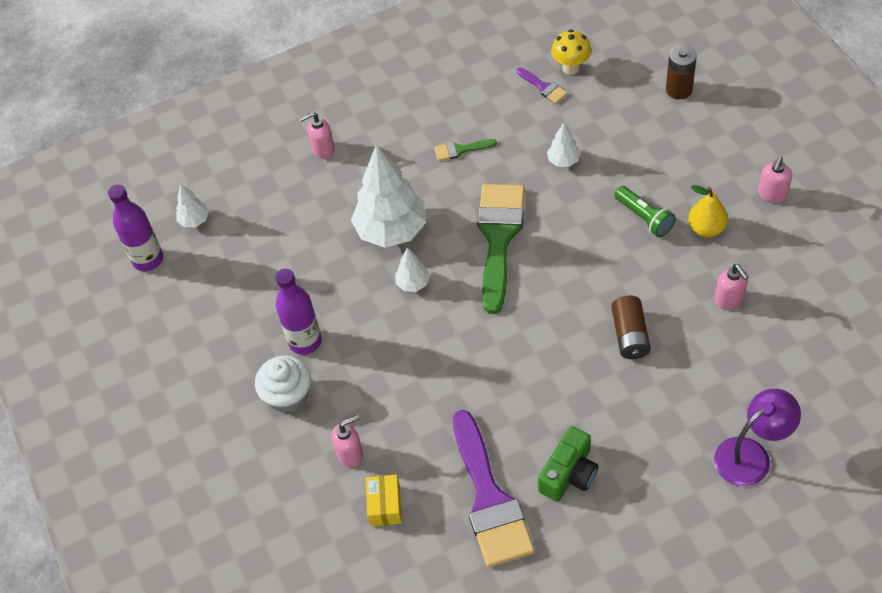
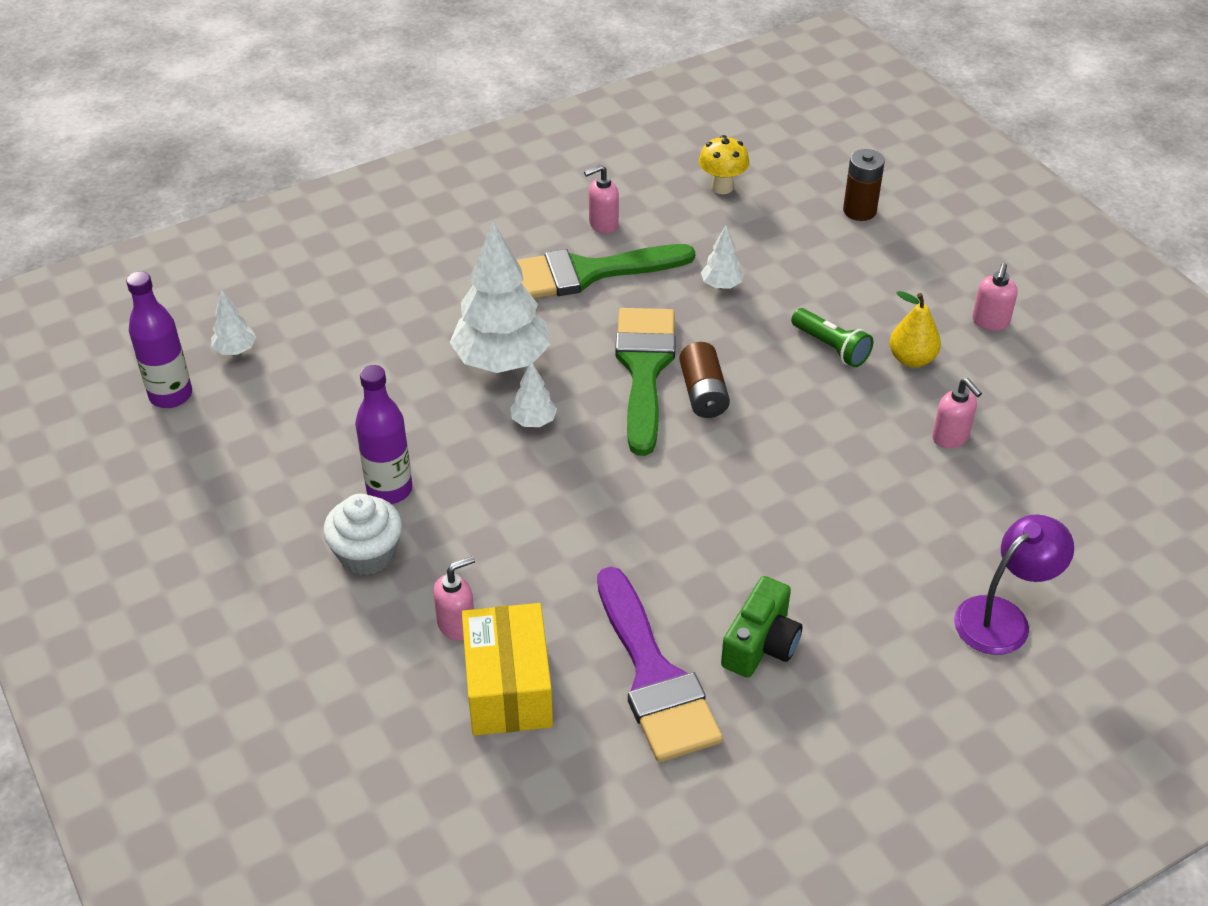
camera: 10 degrees left, 10 degrees down
(323, 150) = (407, 272): pink soap dispenser -> pink soap dispenser (603, 224)
(385, 505) = (508, 688): yellow box -> yellow box, size x1.80
(460, 150) = (587, 273): green brush -> green brush, size x2.33
(543, 87) = (689, 207): purple brush -> none
(630, 335) = (826, 479): brown battery -> brown battery (703, 393)

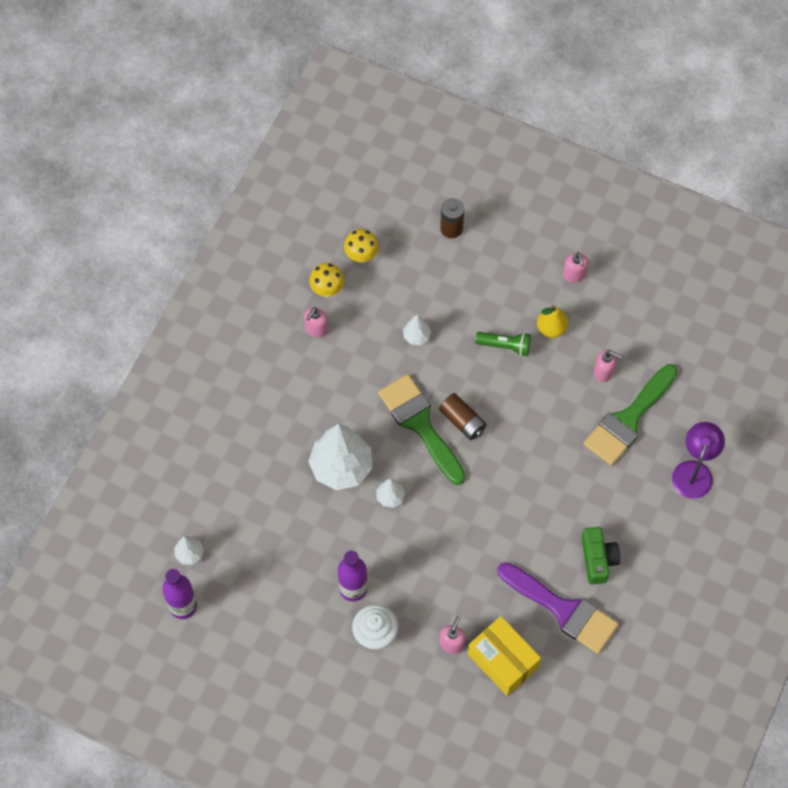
camera: 35 degrees left, 20 degrees up
(587, 273) = (337, 373): green brush -> green brush (628, 419)
(651, 198) = (327, 290): none -> yellow mushroom

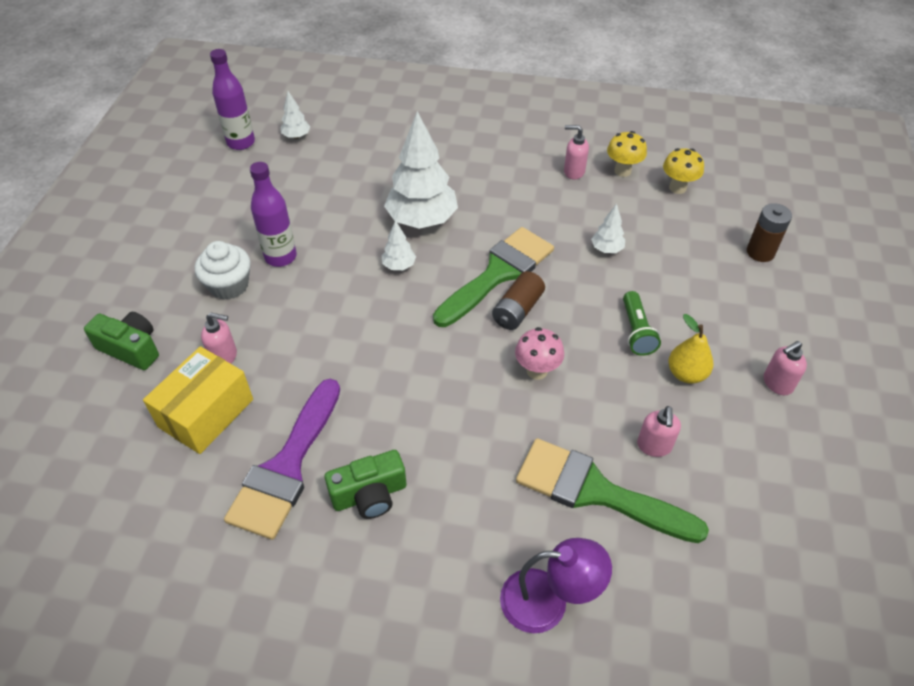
camera: 75 degrees right, 15 degrees down
(424, 714) = (131, 348): none -> green camera
(523, 425) = (537, 371): none -> pink mushroom

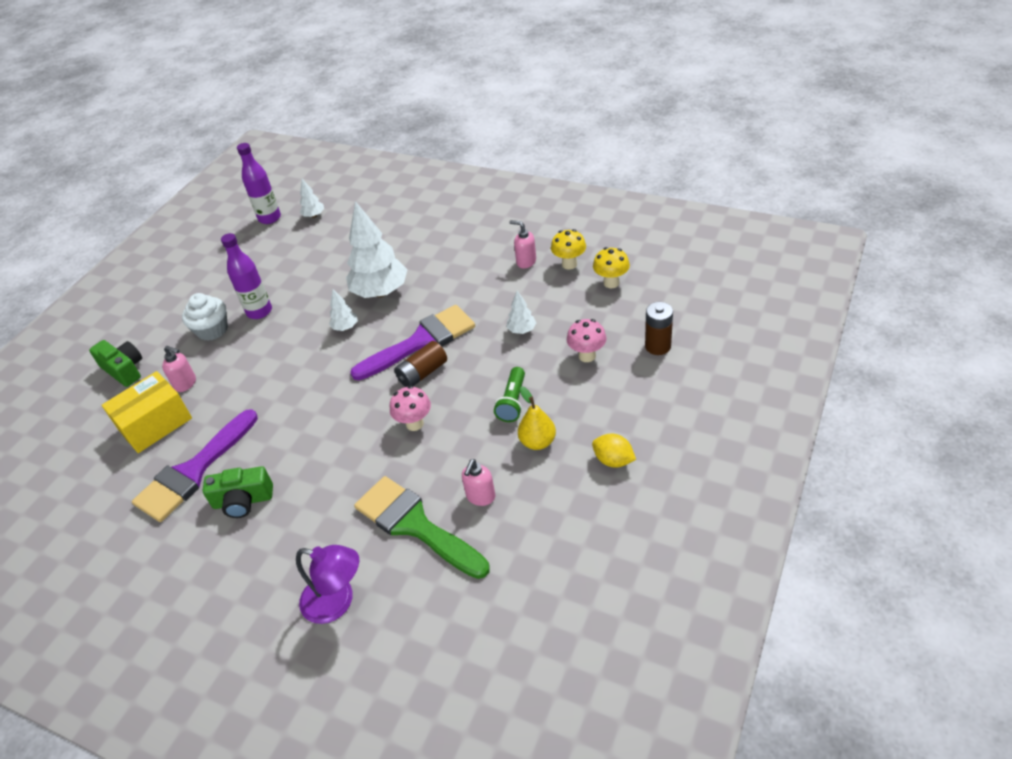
camera: 20 degrees right, 5 degrees down
(498, 273) = (421, 341): green brush -> purple brush
(691, 270) = (587, 356): none -> pink mushroom
(777, 384) = (613, 460): pink soap dispenser -> yellow lemon

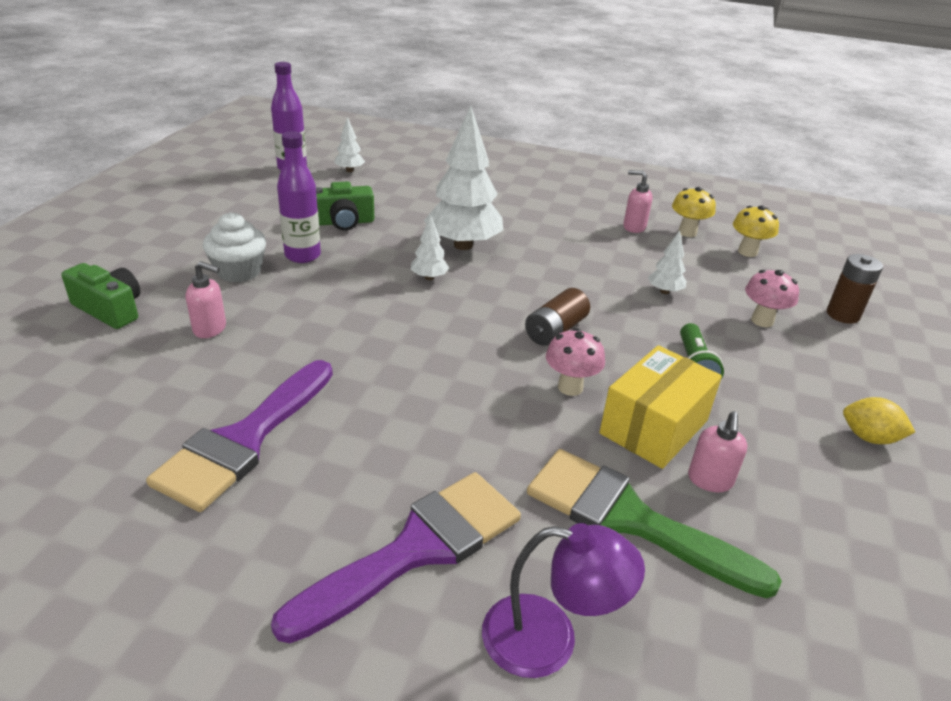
camera: 15 degrees left, 10 degrees down
(155, 424) = (169, 376): yellow box -> yellow box (654, 427)
(243, 501) = (337, 482): green camera -> green camera (343, 222)
(421, 341) = (538, 297): purple brush -> purple brush (417, 549)
(537, 442) = (753, 413): yellow pear -> none

